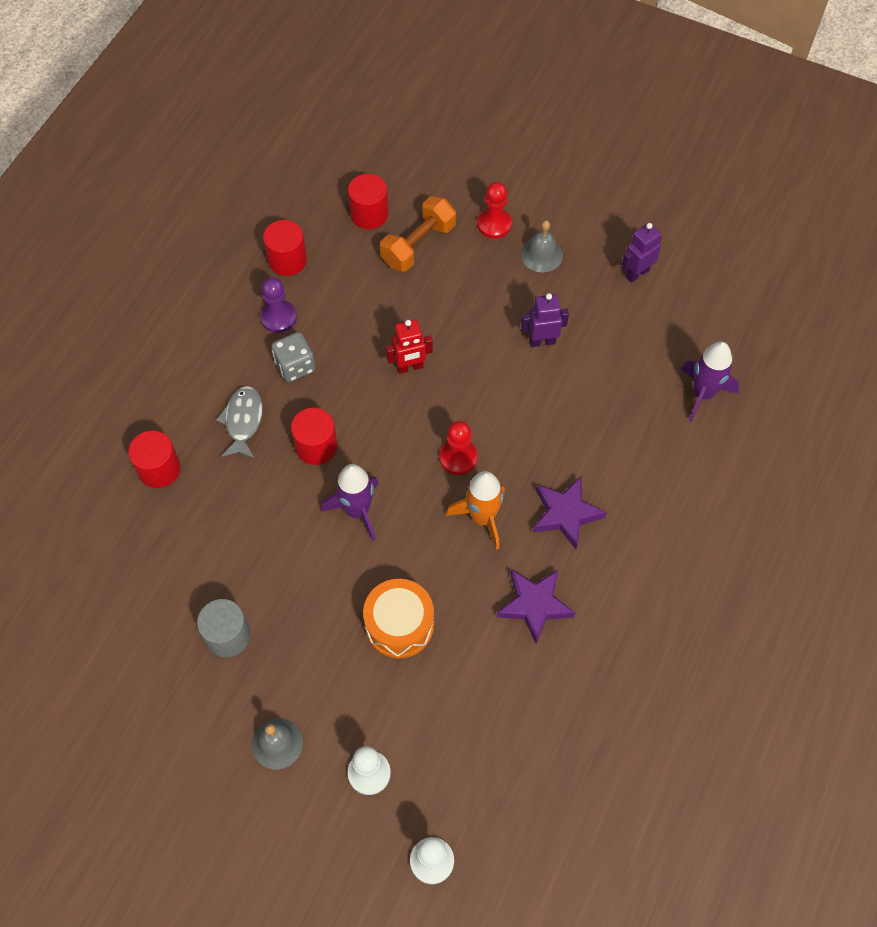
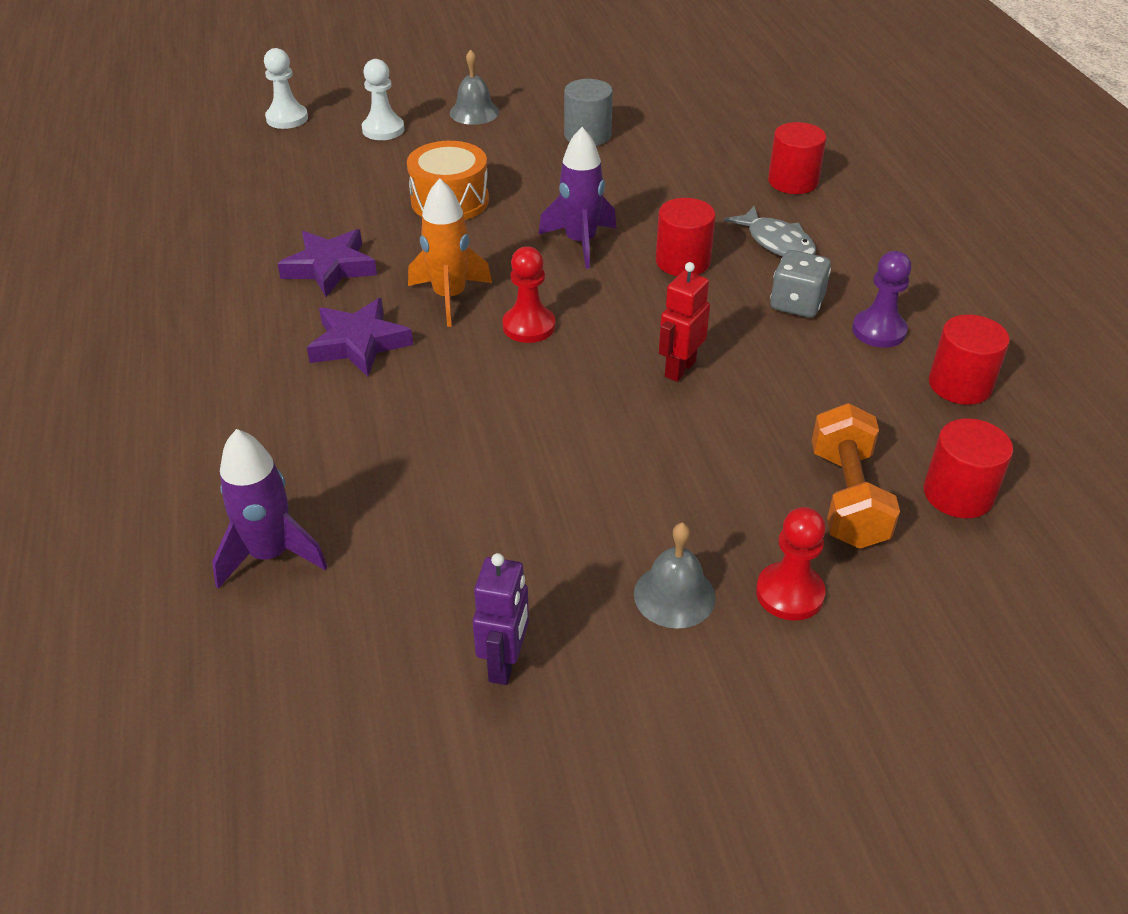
camera: 140 degrees right, 20 degrees down
(542, 341) = (554, 486): purple robot -> none

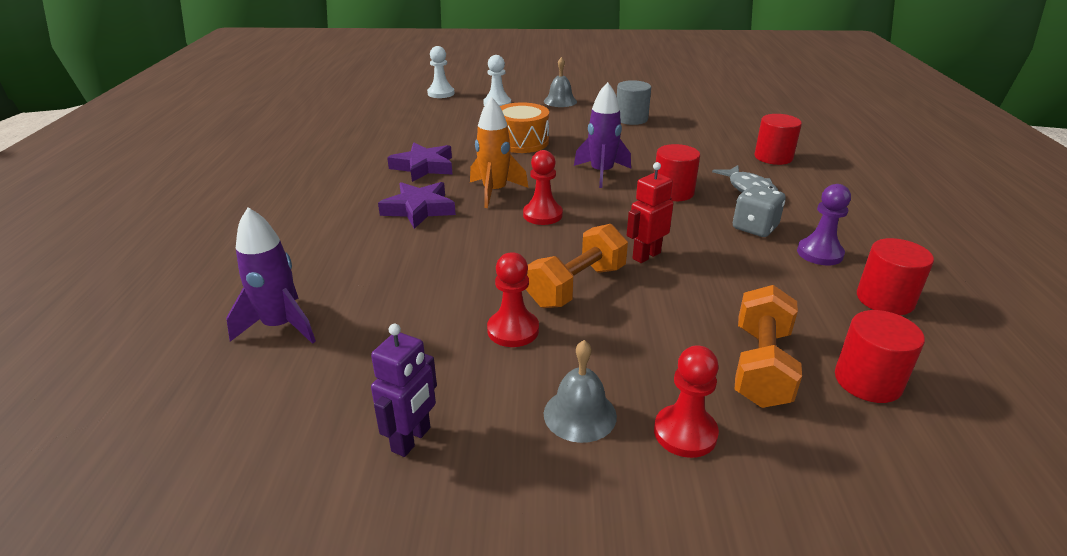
camera: 15 degrees right, 10 degrees down
(560, 505) = (513, 330): none -> red pawn
(612, 429) = (577, 286): none -> orange dumbbell

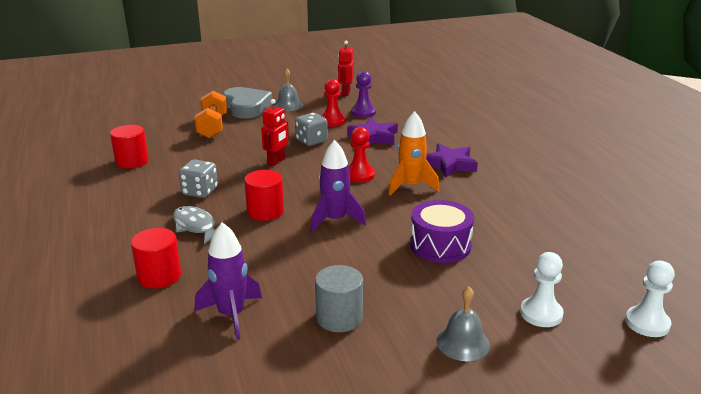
camera: 160 degrees right, 5 degrees down
(280, 326) = (439, 107): purple rocket -> purple rocket (231, 315)
(411, 439) = (345, 93): purple robot -> red robot
(423, 167) = (494, 198): purple star -> purple star (374, 137)
(521, 142) = (440, 245): orange drum -> purple drum
(577, 286) = (311, 141): orange dumbbell -> grey dice
(685, 433) = (246, 107): red pawn -> grey heart
(819, 253) = (158, 181): purple pawn -> purple pawn (363, 112)
(867, 381) = (164, 129): red cylinder -> none

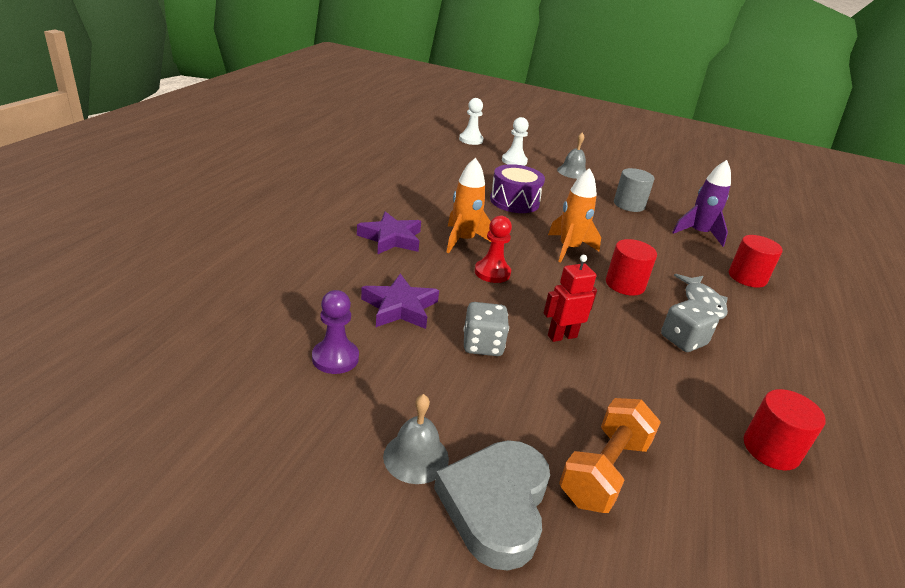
camera: 145 degrees left, 5 degrees up
(332, 121) = (405, 366): red pawn -> none
(335, 220) = (569, 249): purple rocket -> orange rocket
(345, 93) = (271, 430): red robot -> none

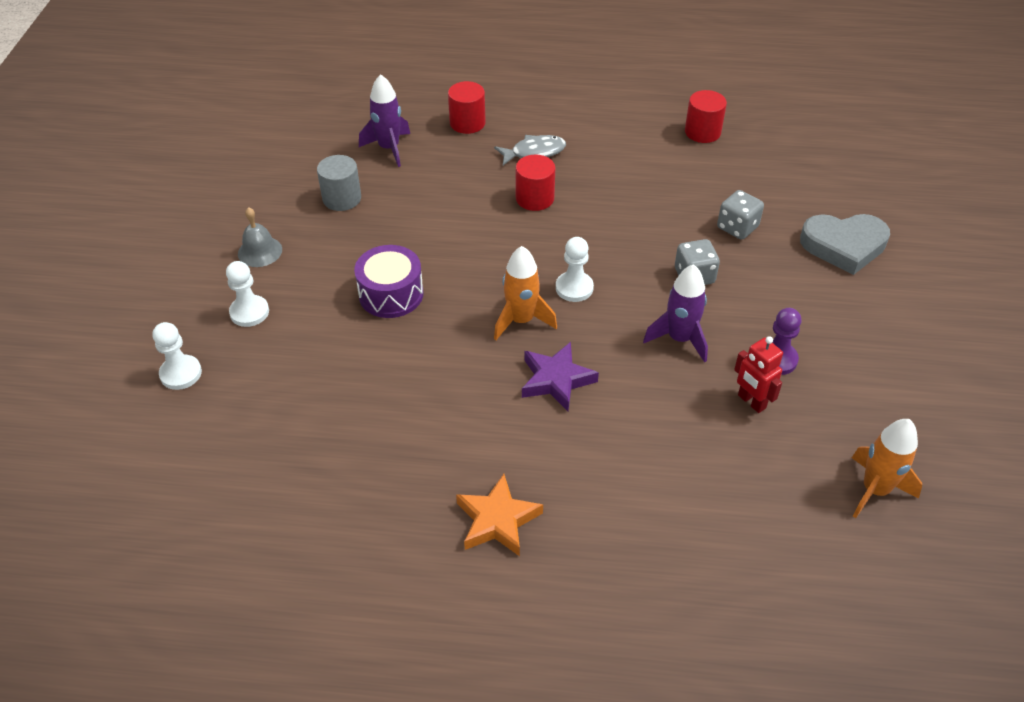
camera: 100 degrees left, 15 degrees up
(288, 192) = (497, 520): none -> orange star
(400, 307) = (679, 339): purple star -> purple rocket
(416, 457) = (836, 288): grey bell -> none
(492, 272) = (574, 288): red pawn -> white pawn
(562, 336) = (647, 232): red robot -> red robot (751, 402)
(569, 249) = (487, 239): orange rocket -> orange rocket (875, 490)
(604, 471) = (779, 203): orange dumbbell -> none
(683, 340) = (603, 165): grey dice -> grey dice (737, 227)

